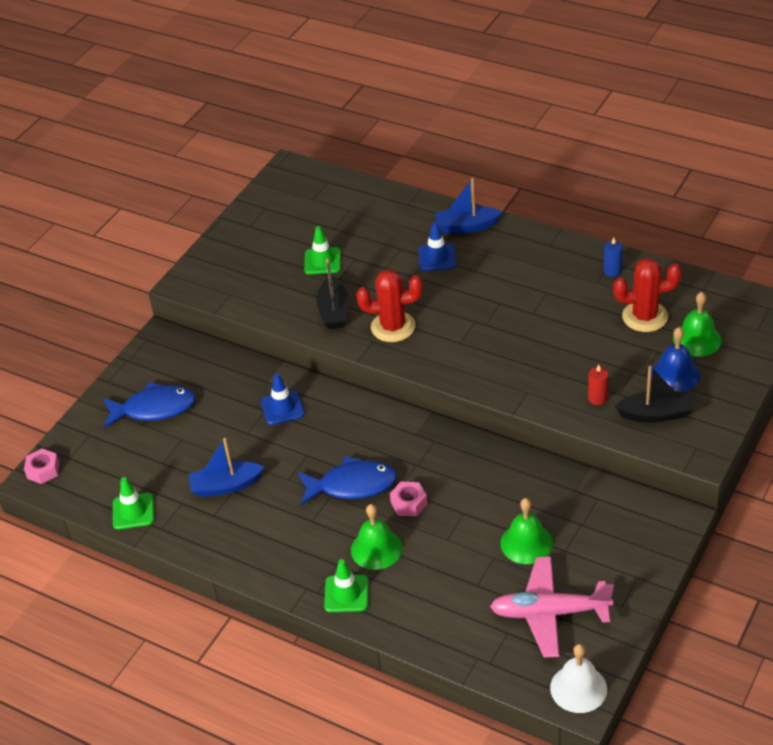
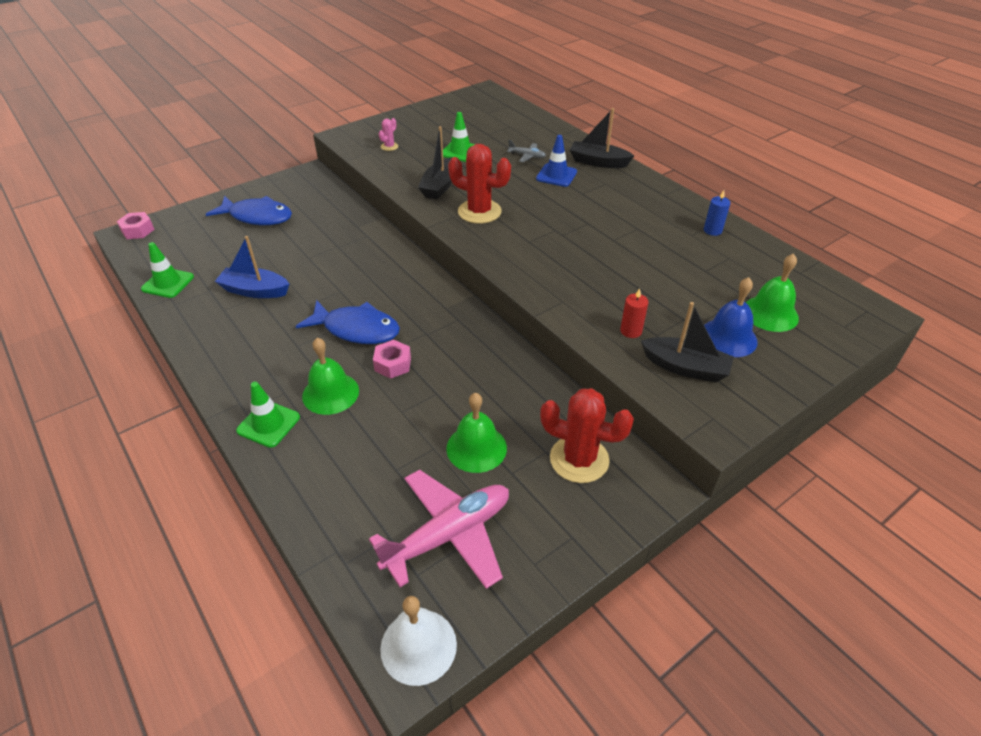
camera: 20 degrees right, 0 degrees up
(244, 280) = (389, 146): none -> pink cactus
(282, 408) = (352, 249): blue traffic cone -> none
(393, 243) = (527, 156): none -> grey plane
(466, 226) = (598, 162): blue boat -> black boat
(549, 613) = (448, 535): pink plane -> pink plane turned 120 degrees clockwise
(645, 317) = (724, 276): red cactus -> red cactus (579, 459)

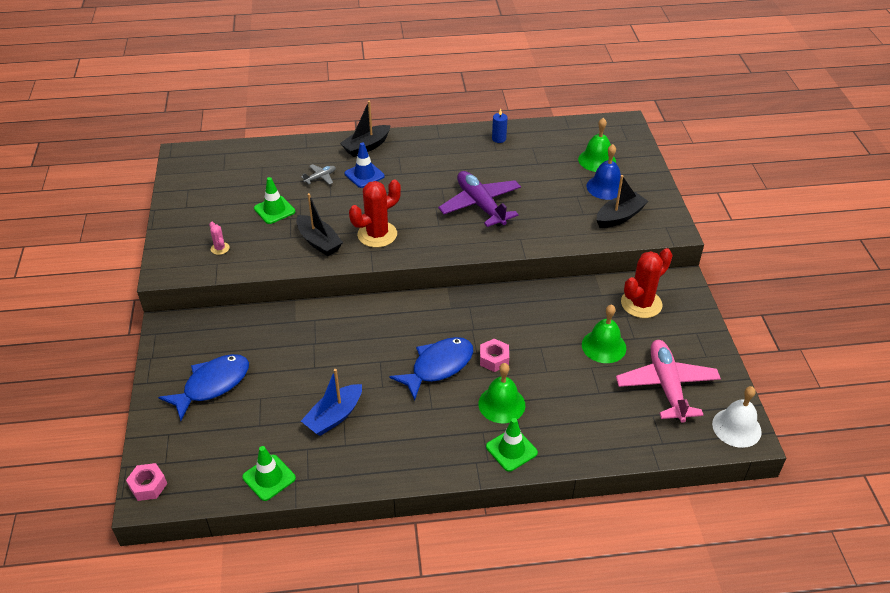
camera: 60 degrees left, 0 degrees up
(588, 256) = (480, 205): none -> purple plane
(631, 331) = (572, 223): red candle -> none

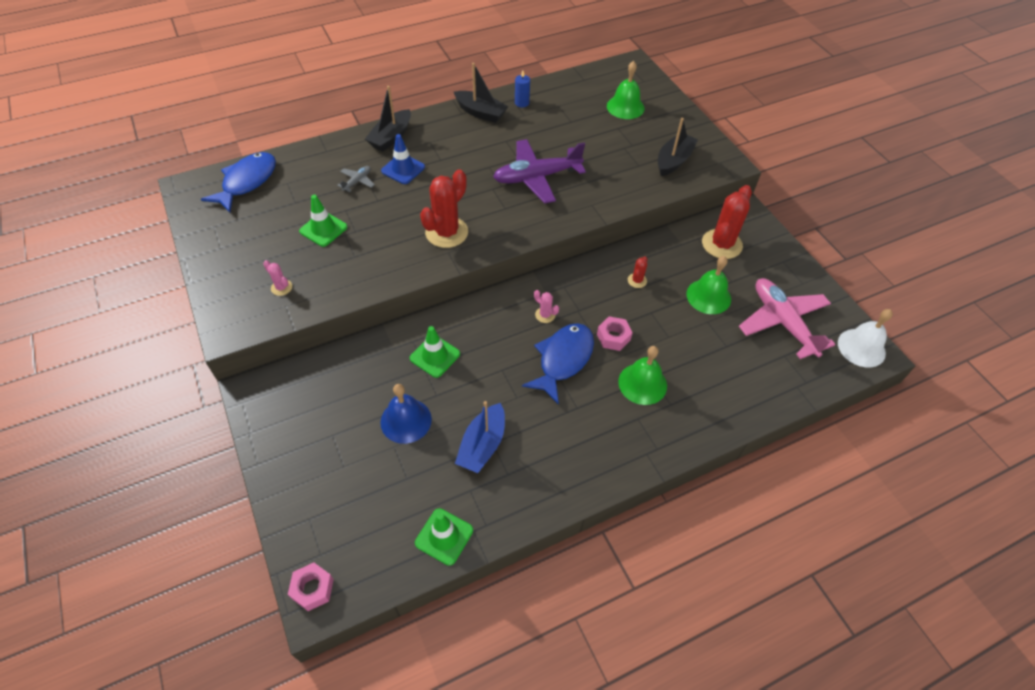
camera: 20 degrees left, 10 degrees up
(212, 385) = (334, 446): blue fish -> blue fish (247, 182)
(319, 242) = (388, 255): black boat -> black boat (480, 112)
(440, 326) = (545, 315): none -> pink cactus
(480, 205) = (536, 177): purple plane -> purple plane turned 60 degrees counterclockwise
(511, 450) = (674, 430): green traffic cone -> green traffic cone (435, 356)
(541, 317) = (637, 280): none -> red cactus
(606, 187) = (646, 133): blue bell -> blue bell (406, 420)

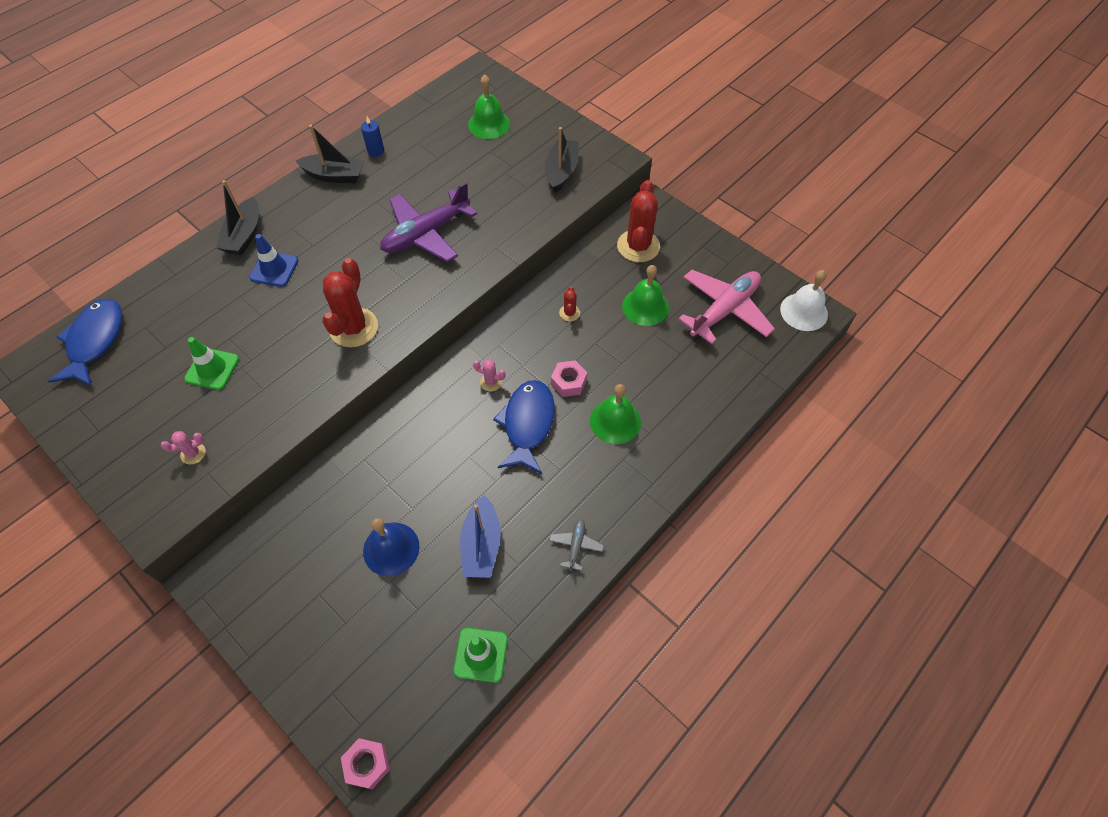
camera: 20 degrees left, 5 degrees up
(281, 287) = (193, 453): pink cactus -> pink cactus turned 45 degrees counterclockwise
(357, 181) = (227, 300): grey plane -> grey plane (576, 546)
(435, 356) = (393, 467): green traffic cone -> none
(782, 322) = (724, 310): pink plane -> pink plane turned 90 degrees clockwise

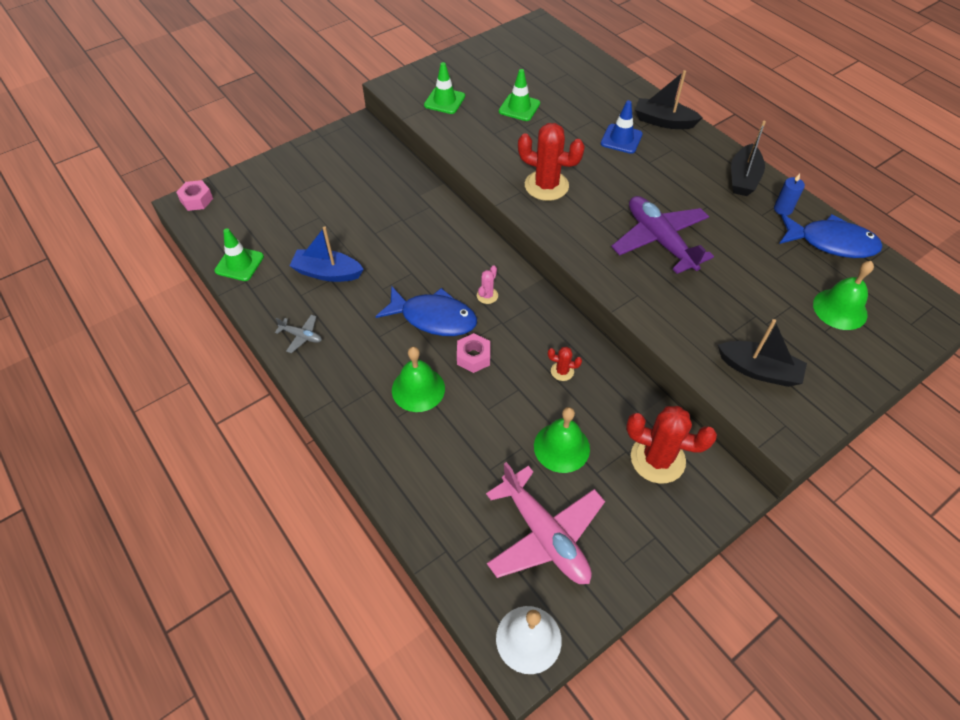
camera: 100 degrees right, 5 degrees down
(95, 341) = (558, 51): blue fish -> blue fish (831, 243)
(193, 453) = (444, 101): pink cactus -> green traffic cone
(391, 548) = (345, 219): blue bell -> none

